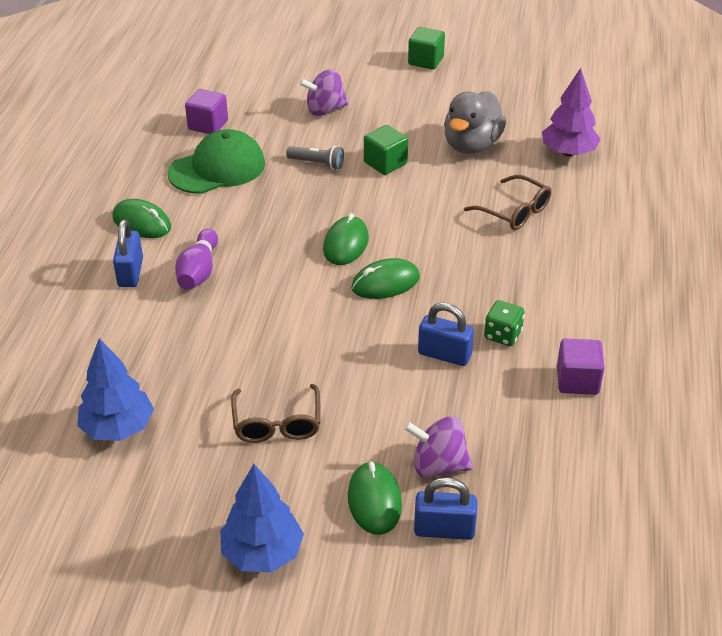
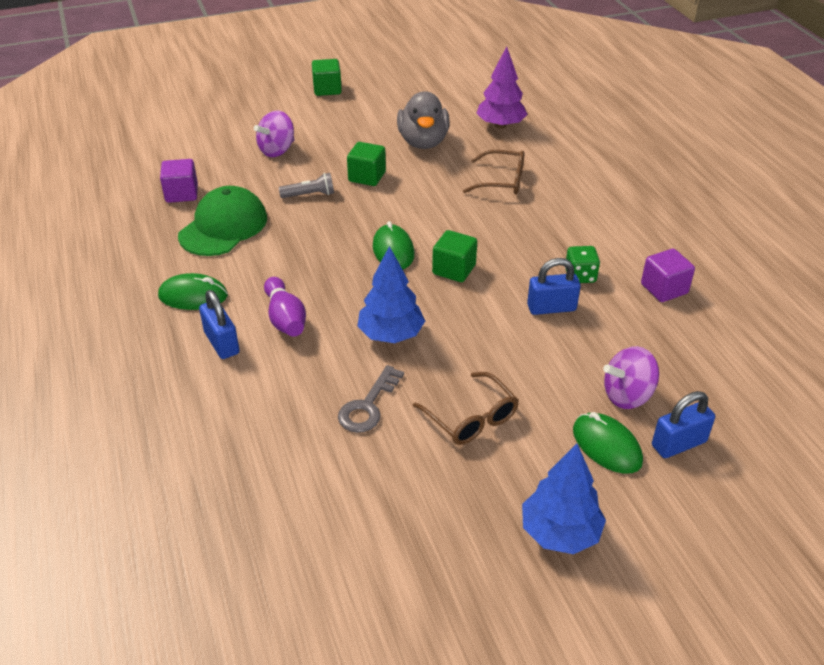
camera: 30 degrees left, 0 degrees up
(118, 428) = (334, 484): blue tree -> blue tree (391, 334)
(200, 375) = (368, 406): none -> grey key
(385, 283) = (454, 269): green mouse -> green cube

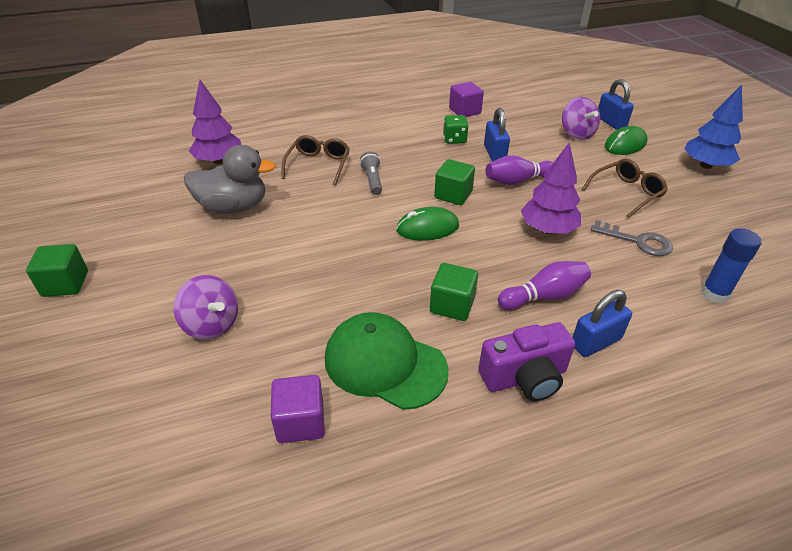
camera: 90 degrees left, 0 degrees up
(193, 296) = (525, 377): green mouse -> purple camera
(272, 449) = (714, 294): none -> blue glue stick
(309, 195) = (323, 289): grey flashlight -> grey flashlight (372, 180)
(367, 177) = (293, 246): green cube -> green cube (452, 305)
(391, 334) = (547, 229): blue tree -> purple tree
(488, 321) = (517, 181): none -> purple bowling pin

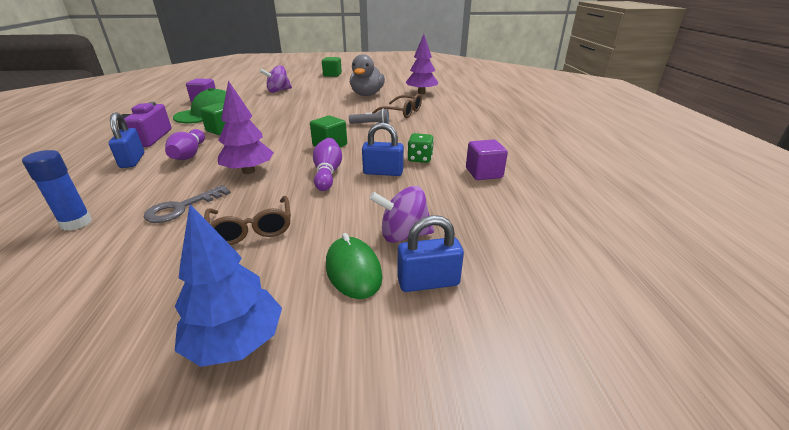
camera: 105 degrees right, 10 degrees down
(427, 228) = (298, 133): green mouse -> none

